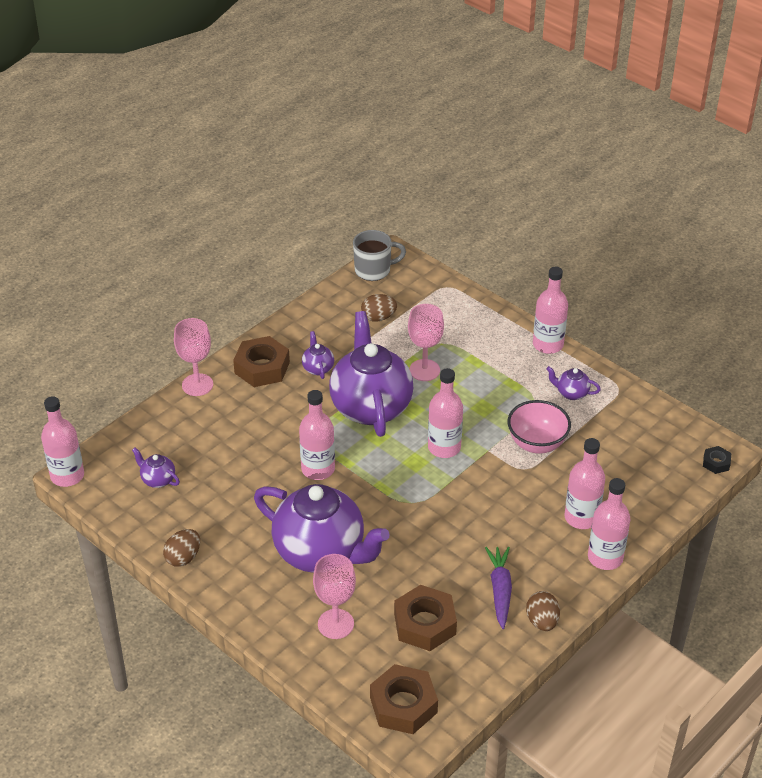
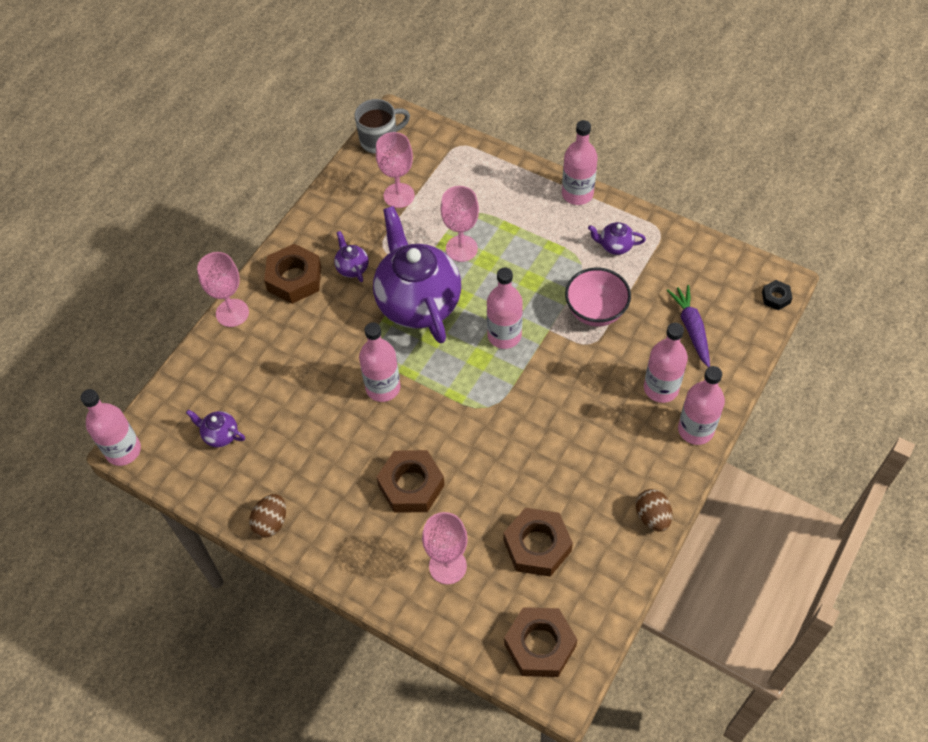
camera: 10 degrees left, 15 degrees up
(321, 552) = (411, 485): purple teapot -> brown nut
(378, 317) = (399, 195): brown egg -> pink goblet
(500, 590) = (602, 490): purple carrot -> purple carrot (691, 328)

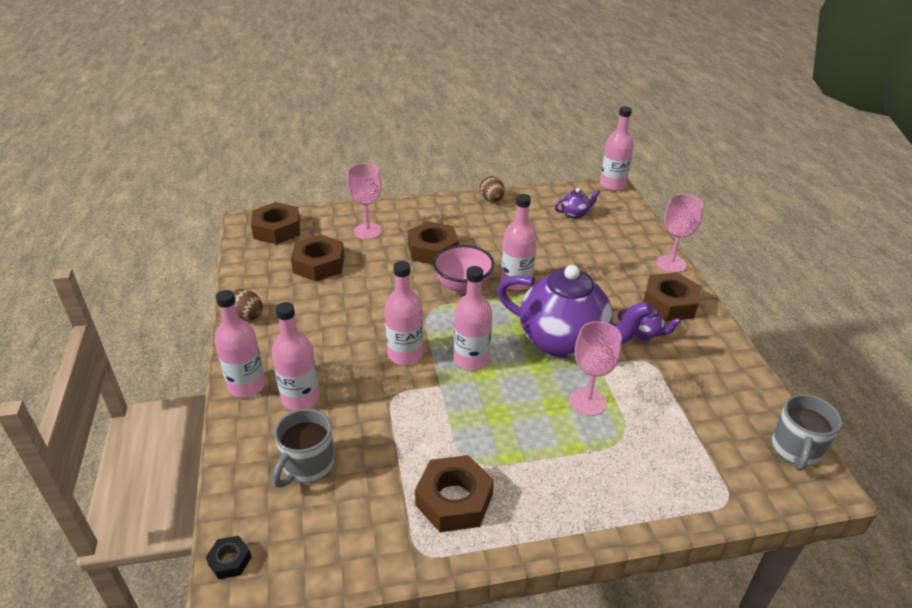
camera: 135 degrees right, 20 degrees down
(399, 195) = (699, 410): pink goblet -> none
(577, 194) = (551, 533): pink bottle -> pink bottle (405, 354)
(595, 312) = (413, 424): pink bowl -> pink bowl (463, 286)
(615, 246) = (454, 500): purple teapot -> brown nut
(691, 328) = (307, 466): purple carrot -> grey mug

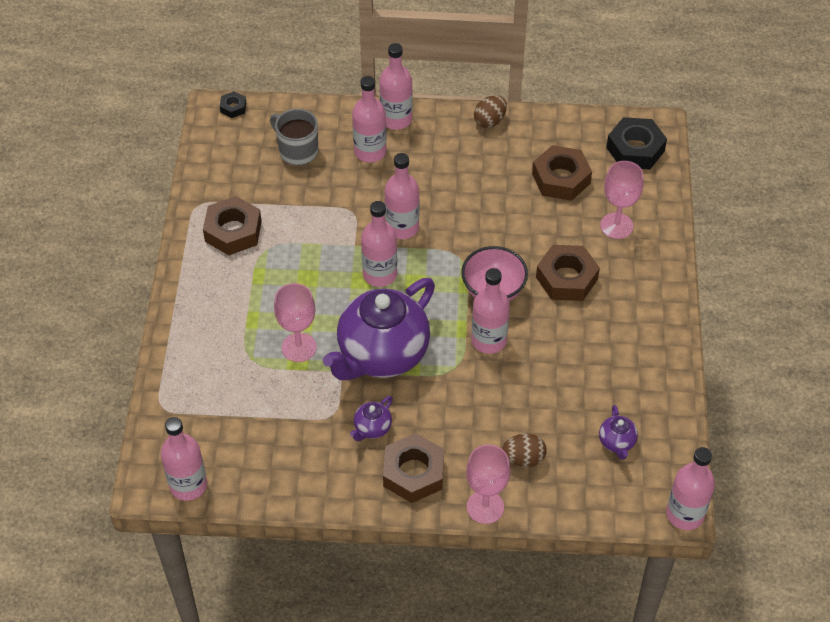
camera: 105 degrees right, 15 degrees up
(277, 229) = (635, 149): brown nut -> black nut
(491, 200) = (666, 360): brown egg -> brown egg (523, 458)
(795, 450) = (188, 485): grey mug -> pink bottle

